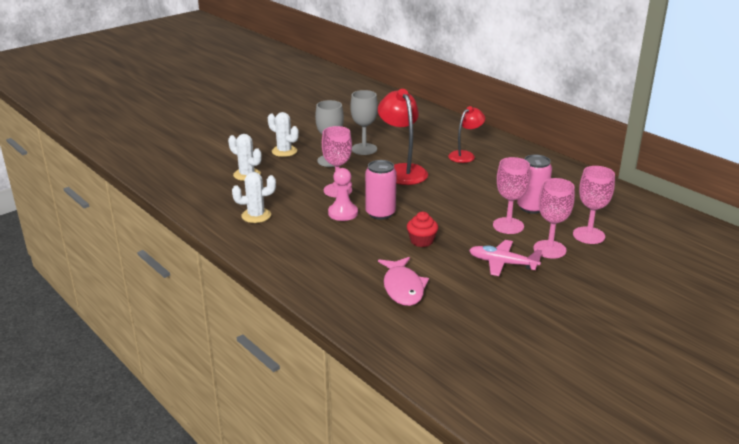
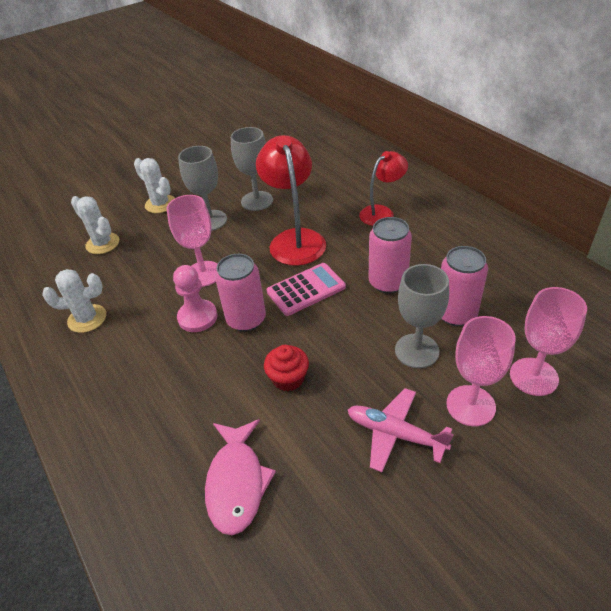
camera: 10 degrees right, 15 degrees up
(420, 197) = (306, 289): none -> pink calculator
(479, 193) = (388, 282): none -> pink can
(508, 226) = (416, 351): pink goblet -> grey goblet

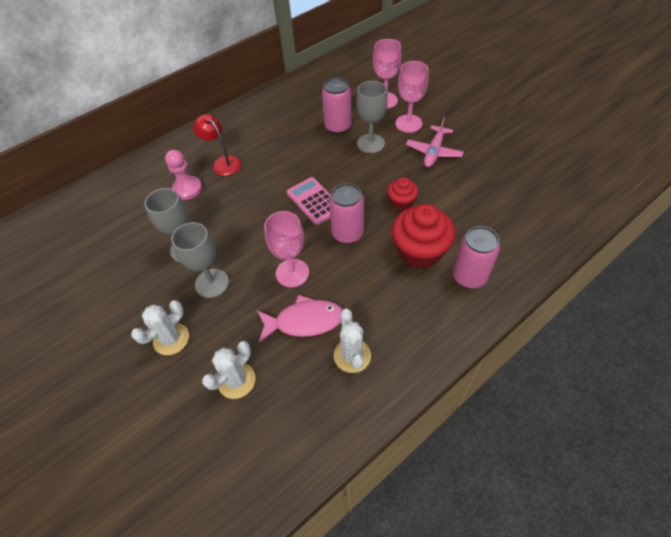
camera: 95 degrees left, 10 degrees up
(197, 317) = (346, 266): pink pawn -> pink pawn (187, 189)
(197, 390) = (419, 251): none -> red cupcake
(237, 483) = (484, 217): pink fish -> pink fish (304, 321)
(295, 239) = (251, 214): red lamp -> none
(388, 282) = (307, 157): pink can -> pink can (469, 276)

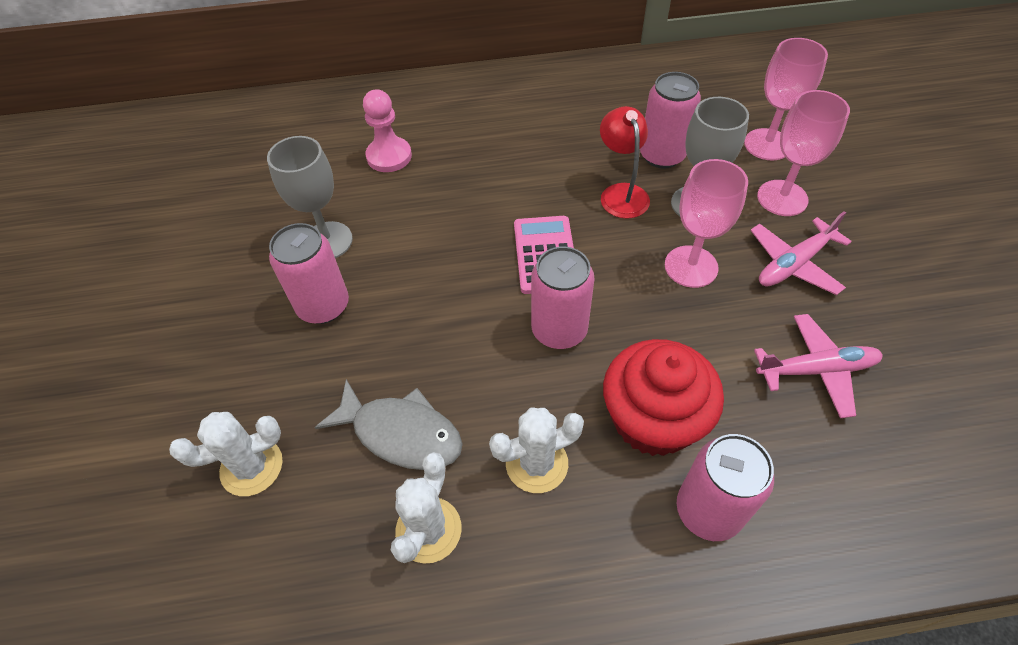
camera: 30 degrees right, 0 degrees up
(171, 339) = (220, 357): white cactus -> white cactus (536, 463)
(212, 283) = (323, 306): grey goblet -> pink can
(223, 162) = (460, 139): red lamp -> red lamp (621, 193)
(292, 273) = (437, 349): pink goblet -> pink goblet (691, 266)
(304, 321) = (401, 433): pink fish -> grey fish
(401, 202) = (679, 322): red cupcake -> none
(473, 194) = (816, 370): none -> pink plane

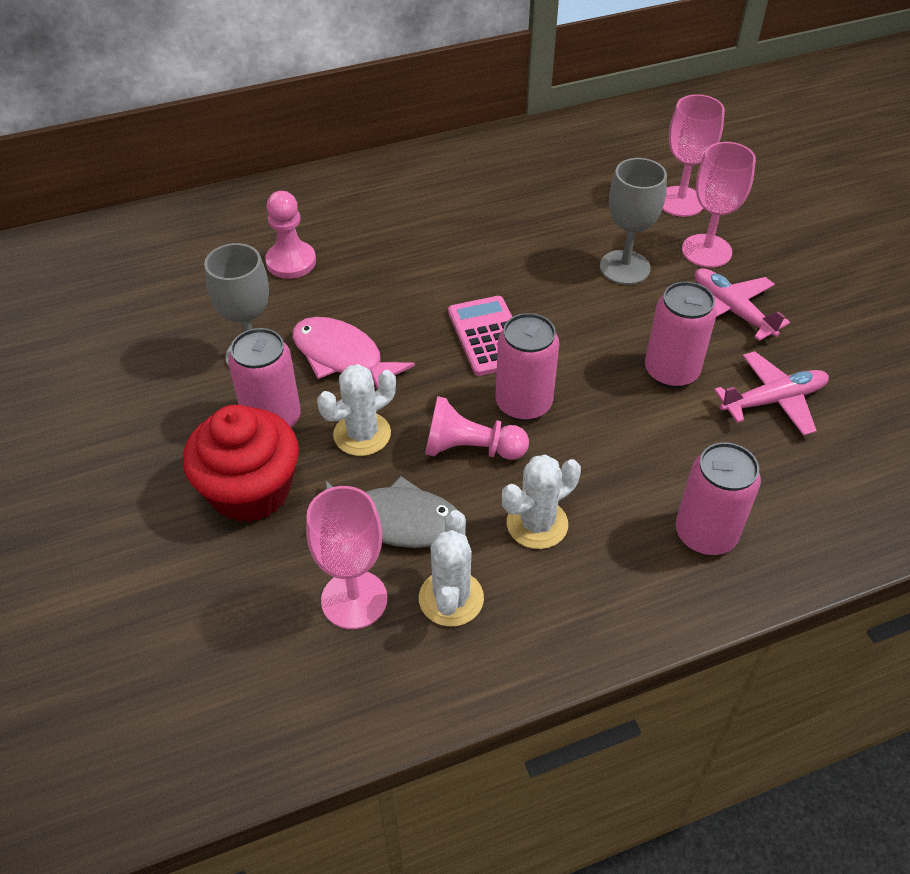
camera: 15 degrees left, 5 degrees down
(251, 467) = (252, 578): white cactus -> white cactus (362, 434)
(404, 255) = (342, 357): none -> pink fish
(494, 369) = (470, 448): none -> pink pawn
(621, 193) = (548, 267): red lamp -> none
(653, 419) = (635, 467): red cupcake -> red cupcake (250, 490)
(662, 156) = (579, 225): pink can -> pink can (671, 371)
(691, 266) = (635, 326): pink goblet -> pink goblet (354, 599)
(793, 264) = (731, 310): pink plane -> pink plane turned 105 degrees clockwise

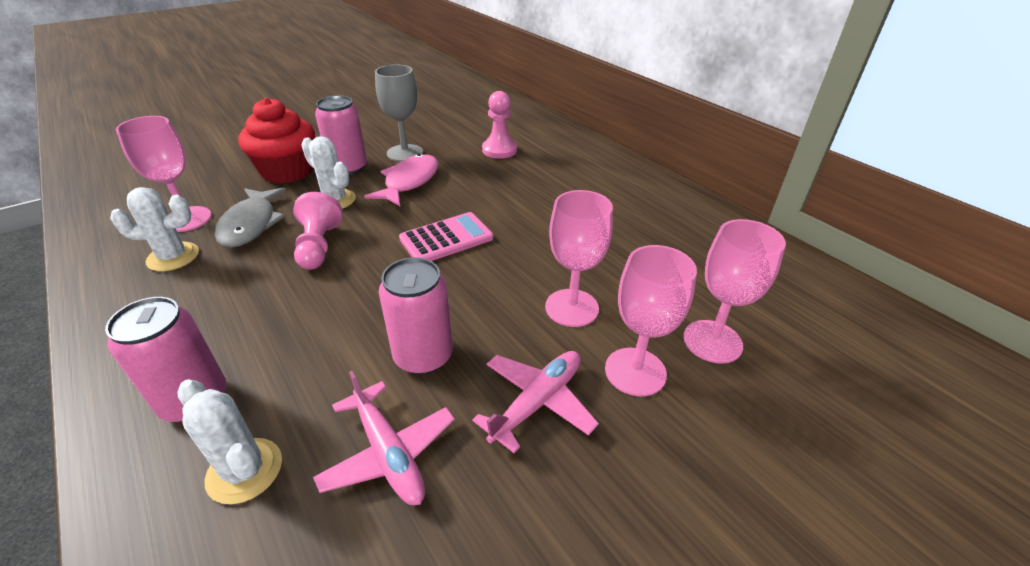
camera: 75 degrees right, 10 degrees down
(523, 404) = (369, 266): pink can -> none
(537, 524) = (234, 289): white cactus -> white cactus (244, 470)
(624, 267) = (571, 308): grey goblet -> pink goblet

